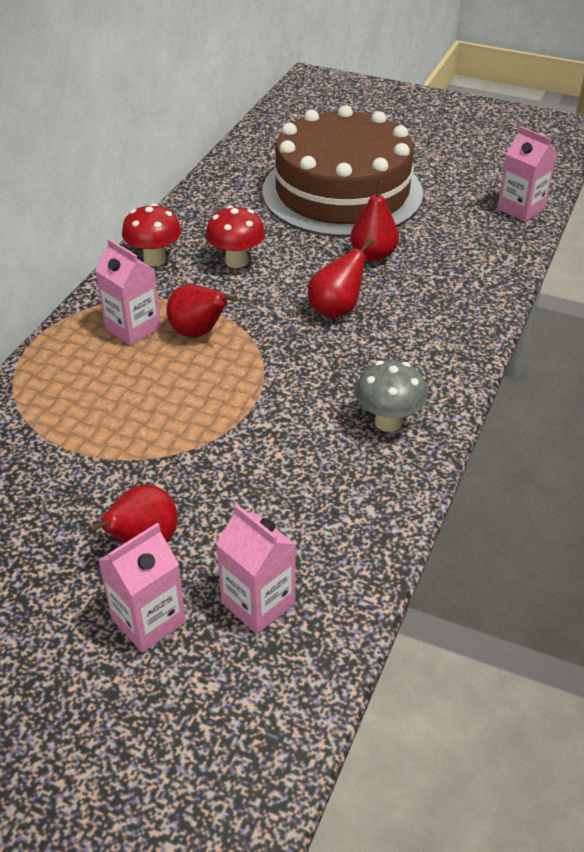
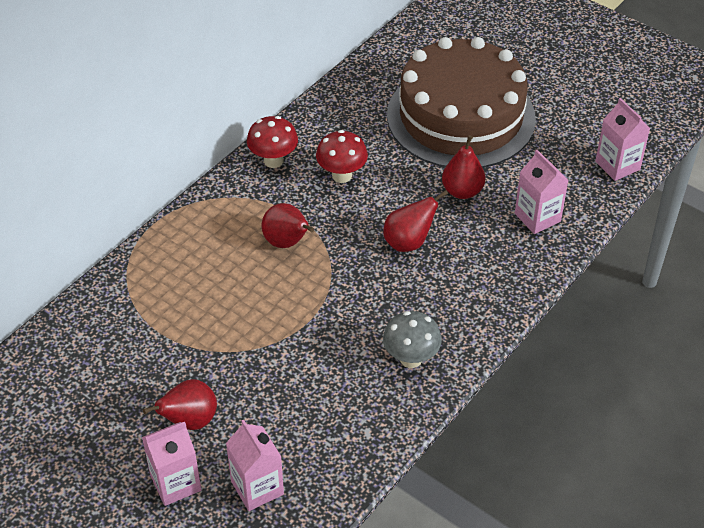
camera: 15 degrees right, 5 degrees up
(133, 328) = (236, 227): pink carton -> pink carton (537, 217)

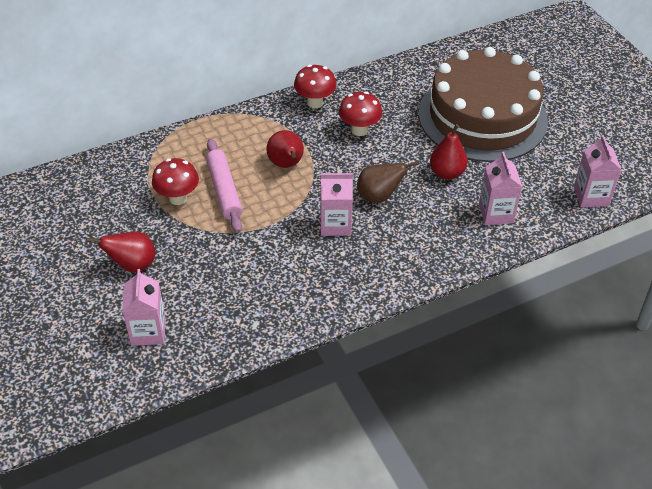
camera: 25 degrees right, 0 degrees up
(175, 483) = (94, 304): pink carton -> pink carton (335, 224)
(190, 325) = (178, 198): none -> red mushroom
(237, 297) = (224, 190): none -> pink rolling pin
(408, 242) = (379, 196): red pear -> brown pear
(411, 359) = (324, 283): grey mushroom -> none

